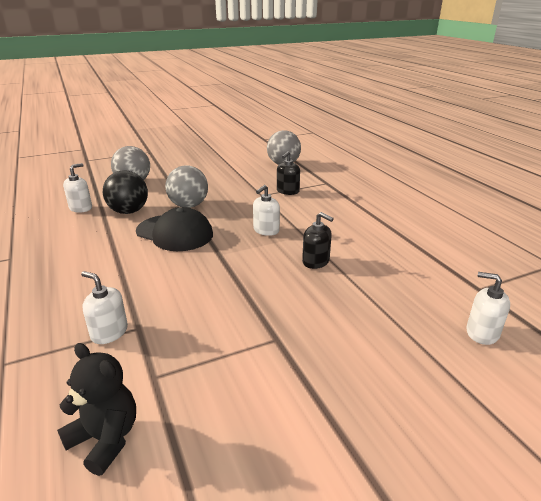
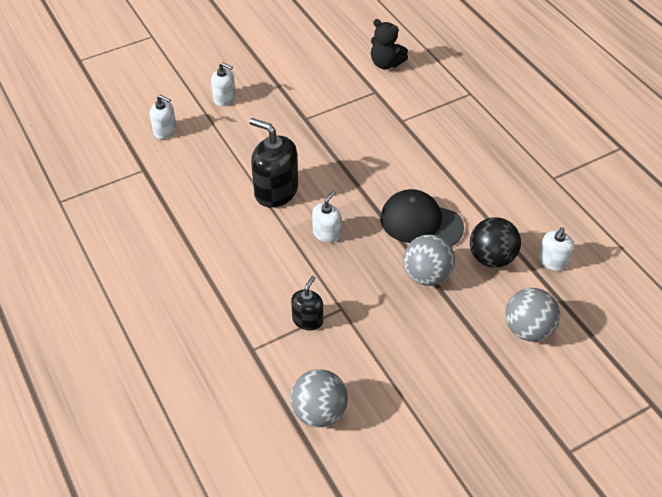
camera: 175 degrees right, 20 degrees up
(109, 332) = (419, 116): white soap dispenser -> white soap dispenser (225, 98)
(316, 261) = (276, 191): black soap dispenser -> black soap dispenser, size x1.76

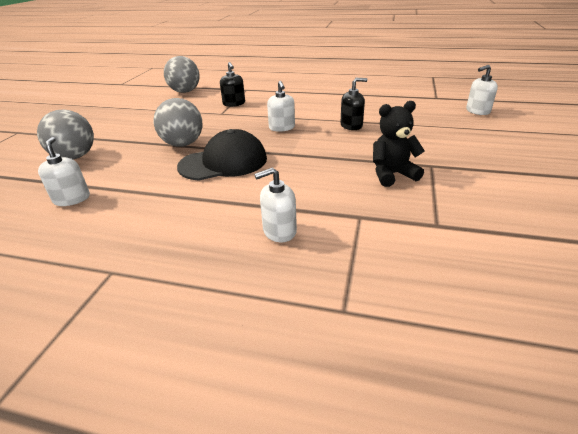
camera: 135 degrees right, 15 degrees down
(225, 98) = (506, 141): white soap dispenser -> white soap dispenser (279, 231)
(276, 191) = (351, 125): black soap dispenser -> black soap dispenser, size x0.57
(386, 63) = (501, 265): black teddy bear -> black teddy bear (392, 174)
(491, 258) = (137, 174): black ball -> none

